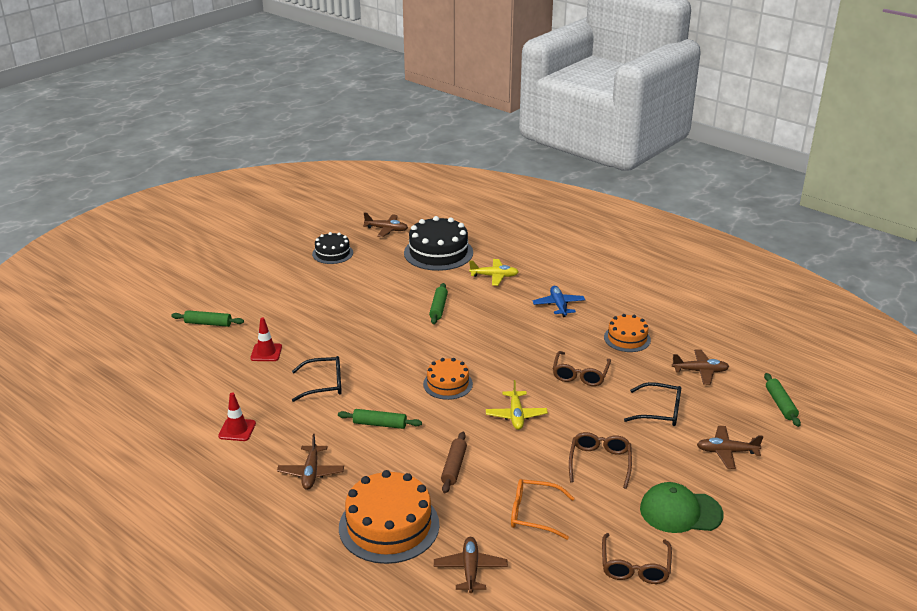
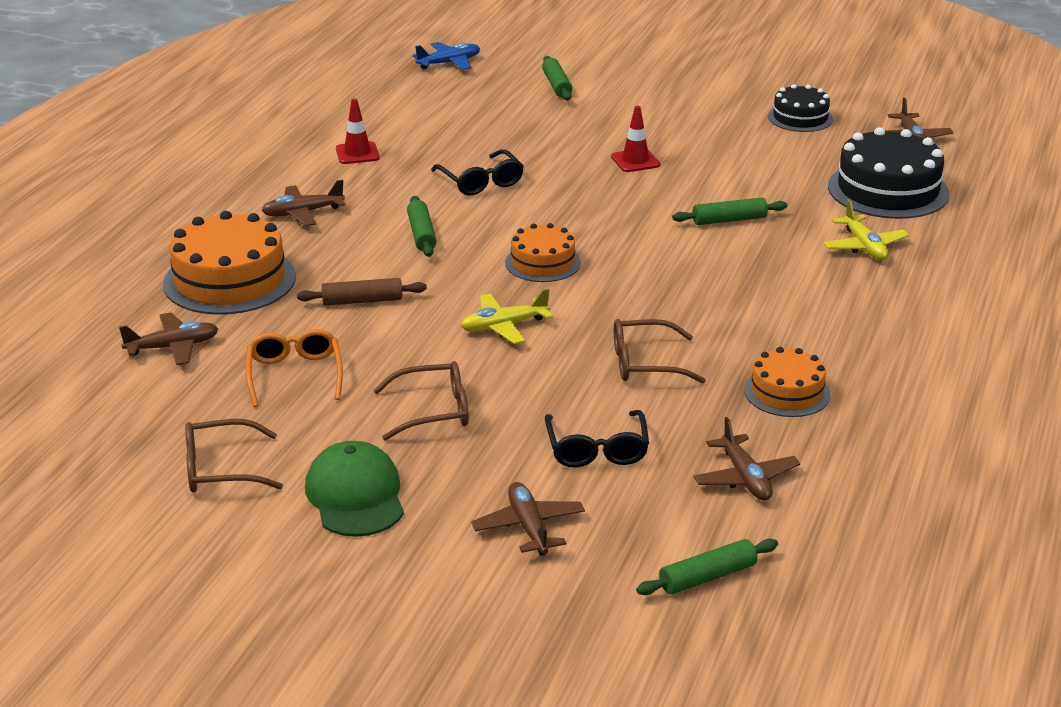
camera: 70 degrees right, 0 degrees up
(266, 352) = (522, 132): red traffic cone -> red traffic cone (635, 161)
(558, 305) = (831, 315): blue plane -> blue plane (449, 63)

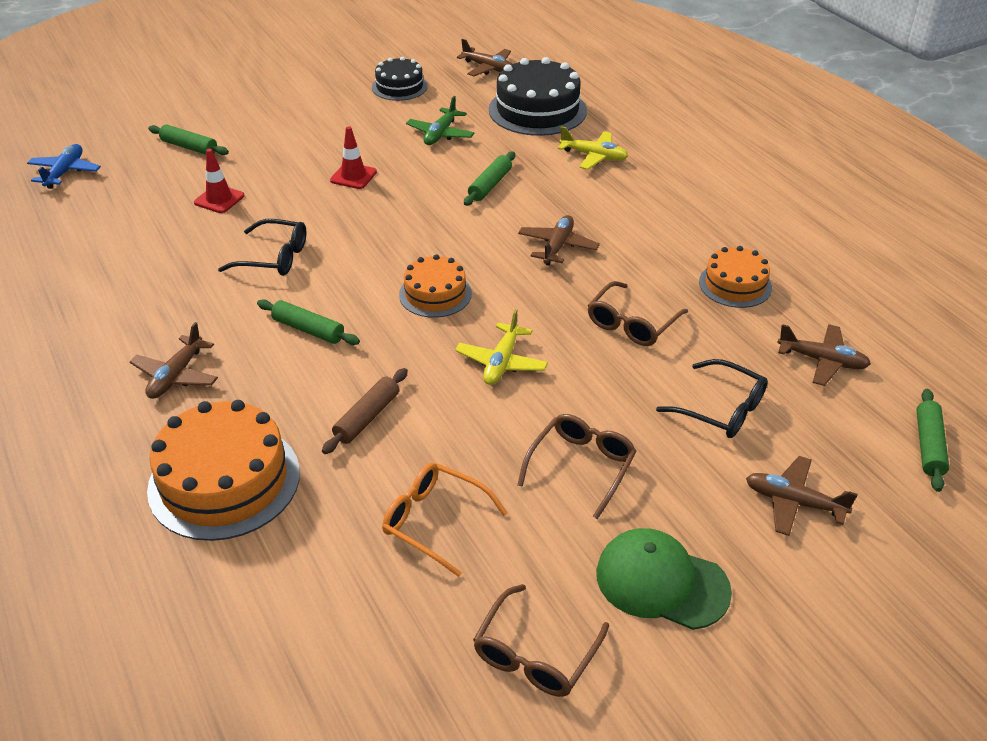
camera: 50 degrees left, 10 degrees up
(173, 347) = (290, 581): brown plane -> brown plane (557, 246)
(357, 153) = (127, 293): red traffic cone -> red traffic cone (219, 199)
(763, 166) = (440, 134): none -> green plane

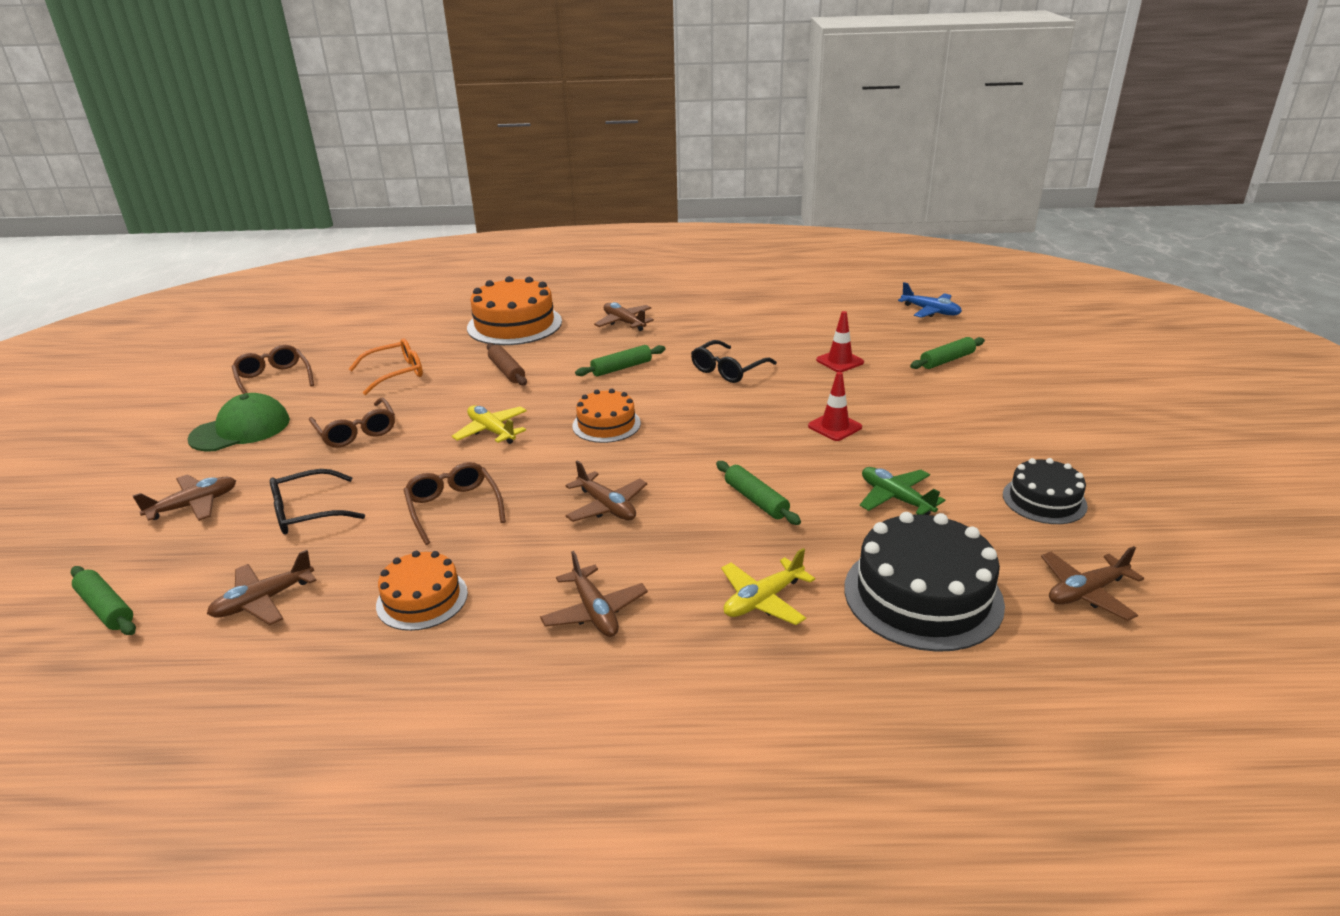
camera: 120 degrees right, 10 degrees down
(667, 210) = (594, 611): none -> brown plane

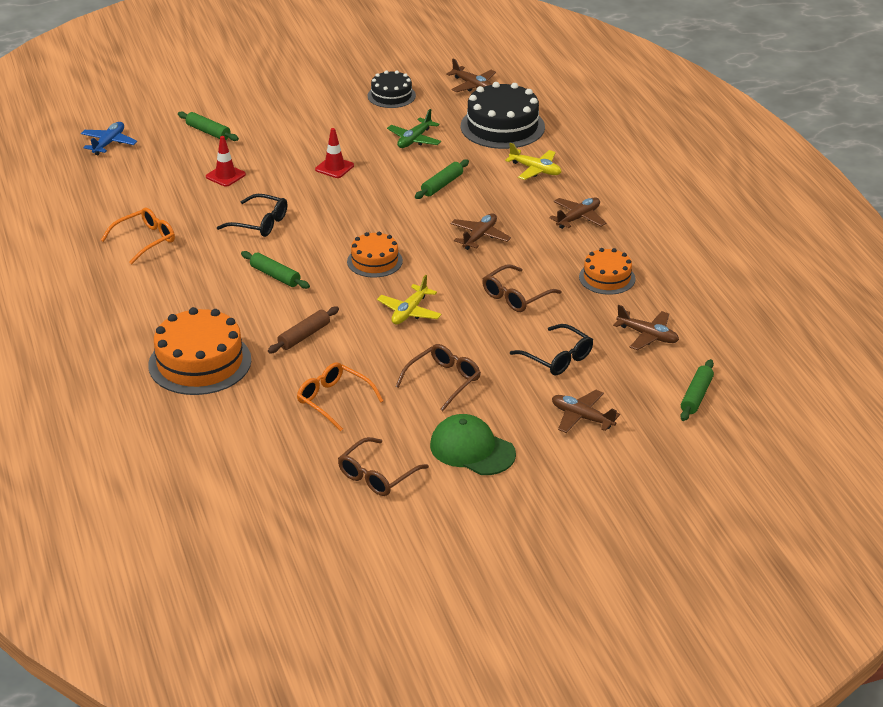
camera: 110 degrees left, 5 degrees up
(624, 322) = (176, 296): brown plane -> none
(728, 316) = (144, 241): none -> orange glasses

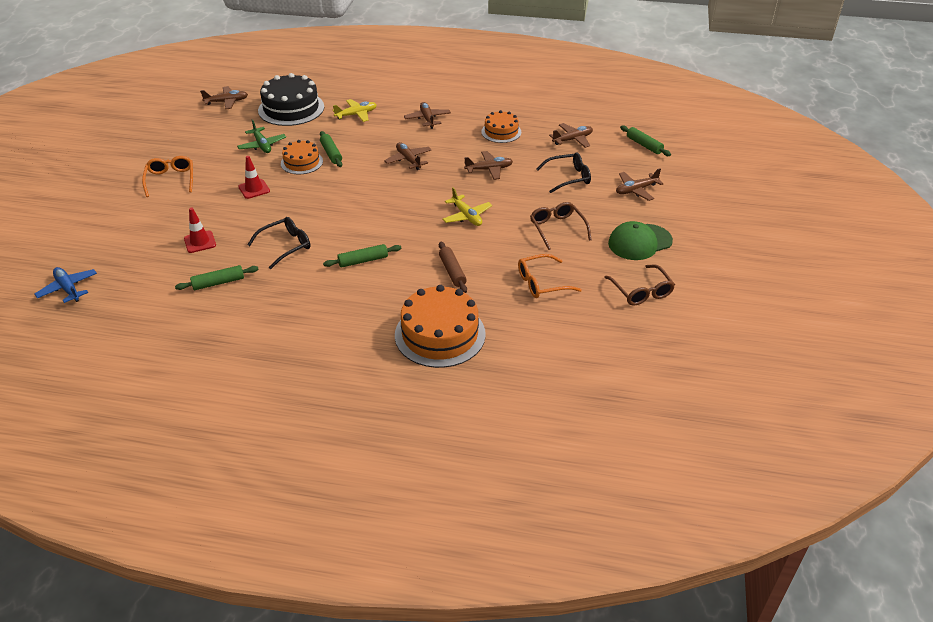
camera: 60 degrees left, 5 degrees up
(144, 241) = (241, 313): orange glasses -> orange glasses (170, 180)
(208, 132) = (125, 231): green rolling pin -> green rolling pin (218, 283)
(374, 261) = (392, 210): orange cake -> orange cake (301, 162)
(391, 96) = (193, 135): black cake -> none
(516, 296) = (489, 169): brown glasses -> brown plane

